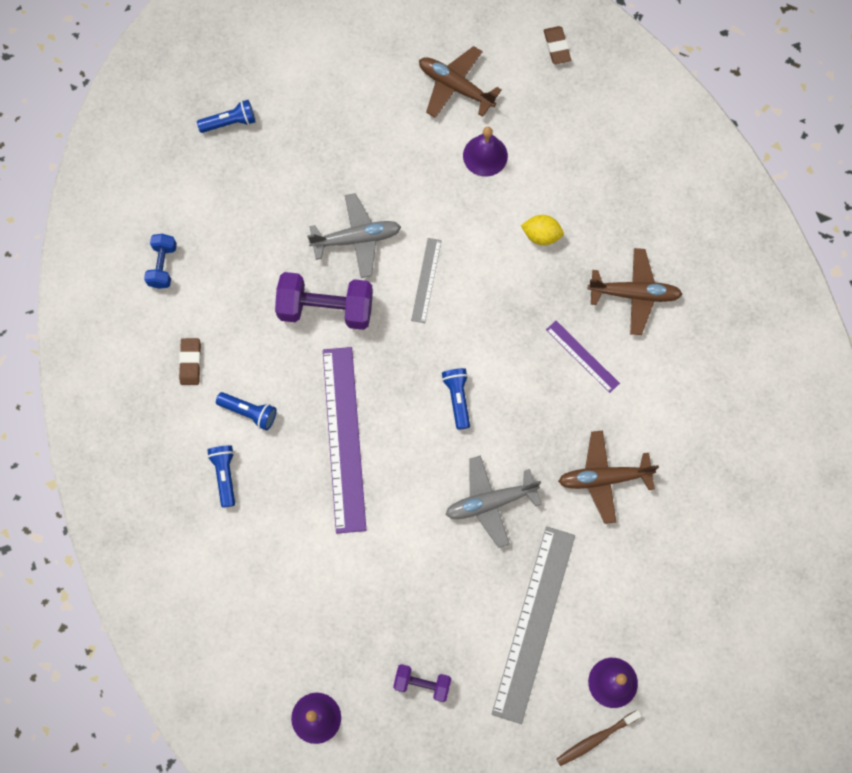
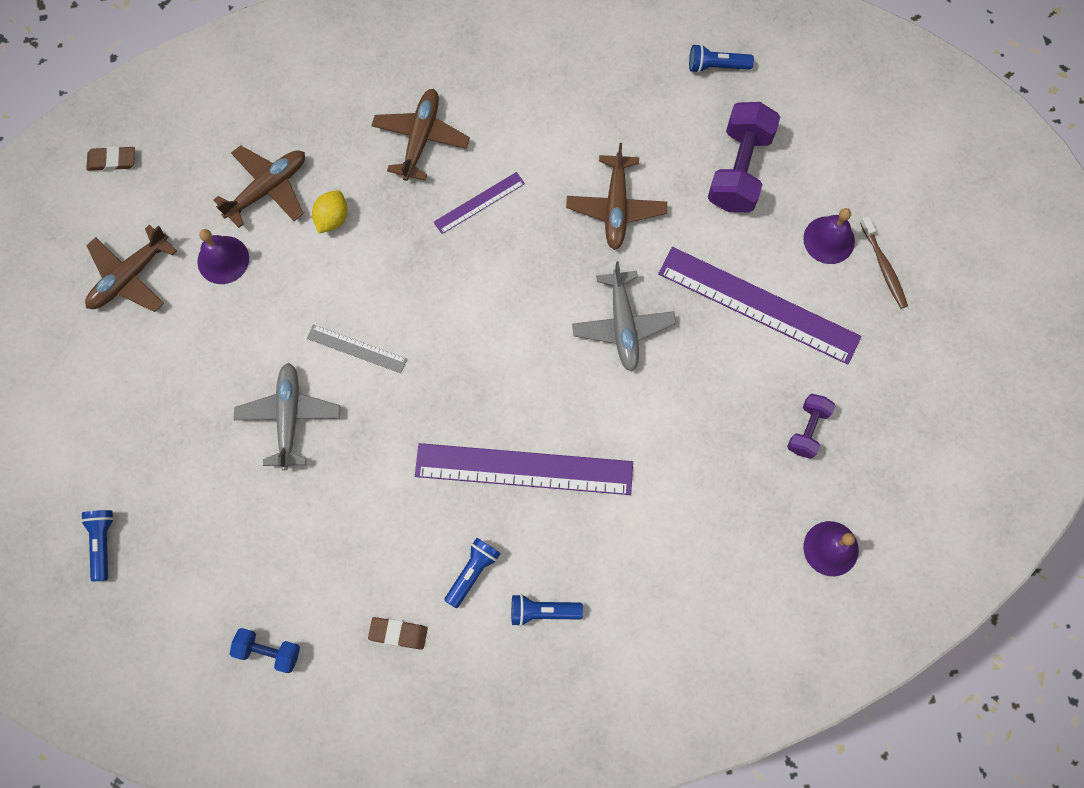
camera: 80 degrees left, 0 degrees up
(326, 308) = (366, 465): purple dumbbell -> purple dumbbell (739, 169)
(457, 398) = (501, 339): blue flashlight -> blue flashlight (716, 66)
(534, 623) = (758, 305): grey ruler -> purple ruler
(558, 176) = (268, 188): none -> brown plane

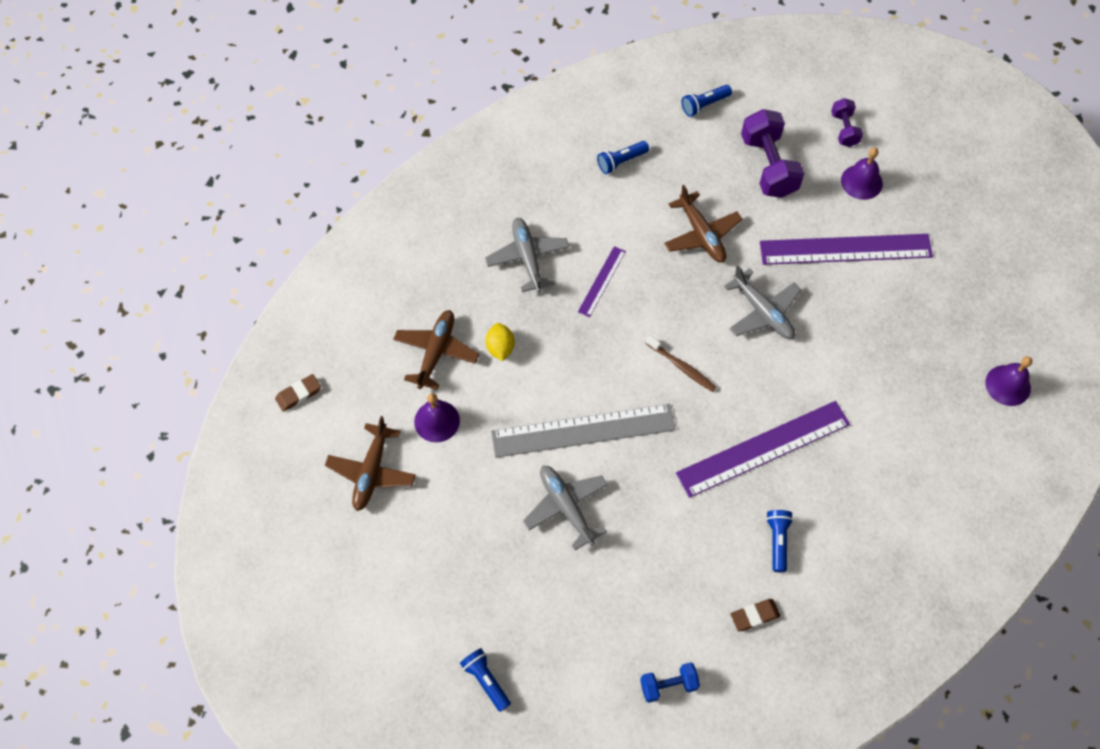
camera: 30 degrees left, 10 degrees down
(357, 349) = (583, 431): grey ruler -> grey ruler, size x2.05
(421, 138) = (527, 258): brown plane -> grey plane
(542, 611) = (845, 540): blue flashlight -> blue flashlight (621, 161)
(807, 429) = (936, 315): purple dumbbell -> purple dumbbell (844, 129)
(883, 267) = (910, 181): brown toothbrush -> brown toothbrush (682, 367)

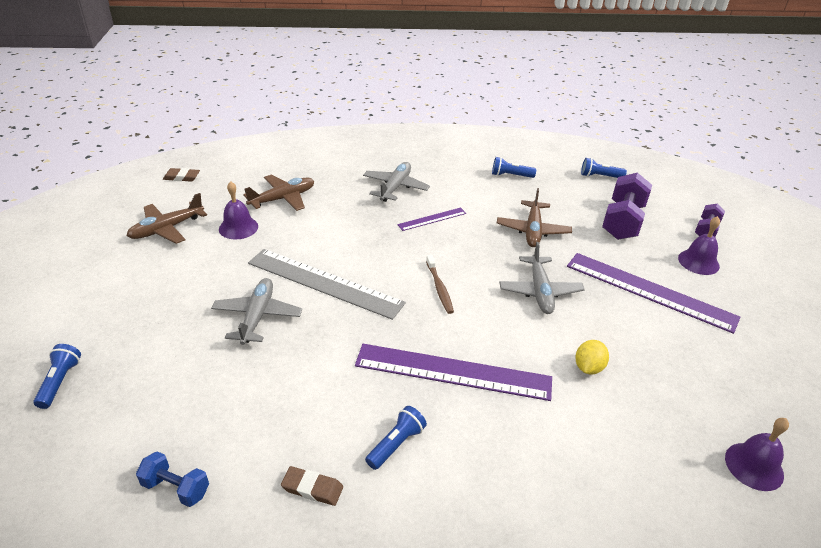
camera: 35 degrees right, 25 degrees down
(500, 348) = (324, 216): yellow lemon -> yellow lemon (588, 367)

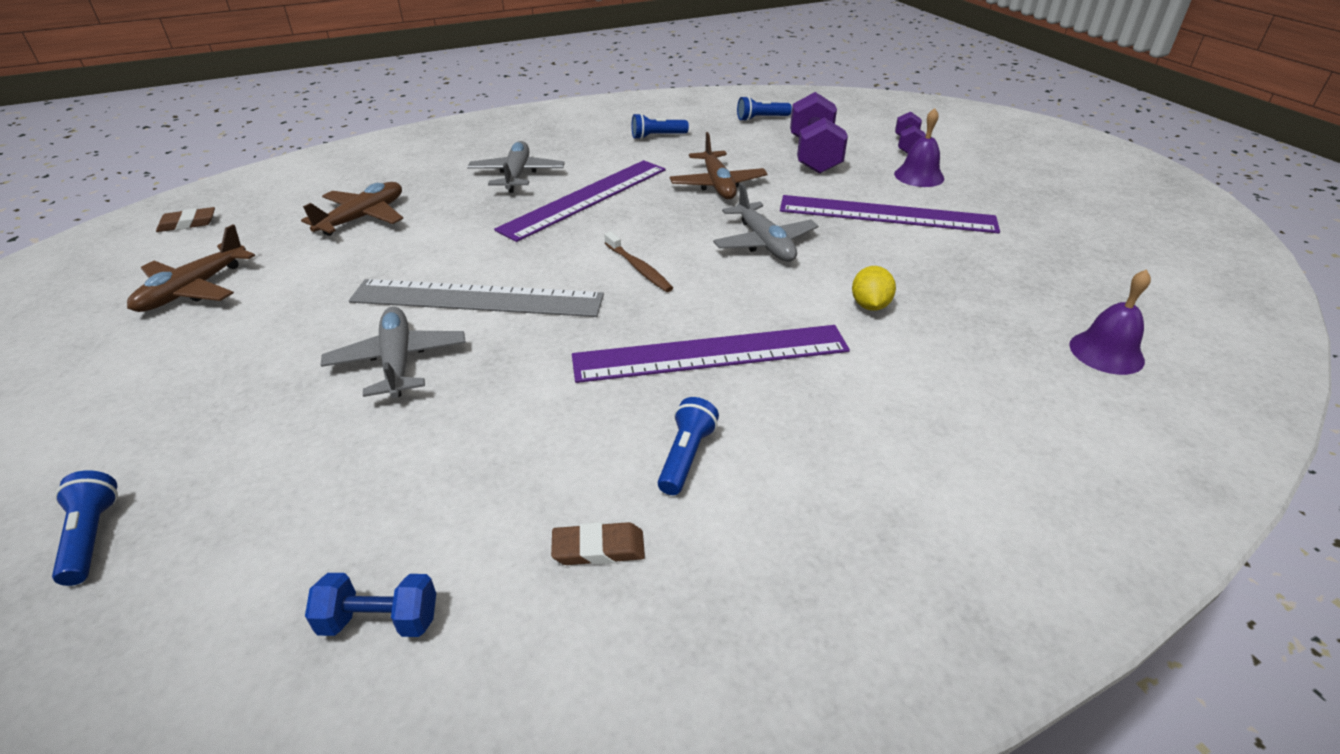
camera: 20 degrees left, 0 degrees up
(238, 227) = (311, 264): purple bell -> none
(432, 219) = (585, 198): purple ruler -> purple ruler, size x2.05

